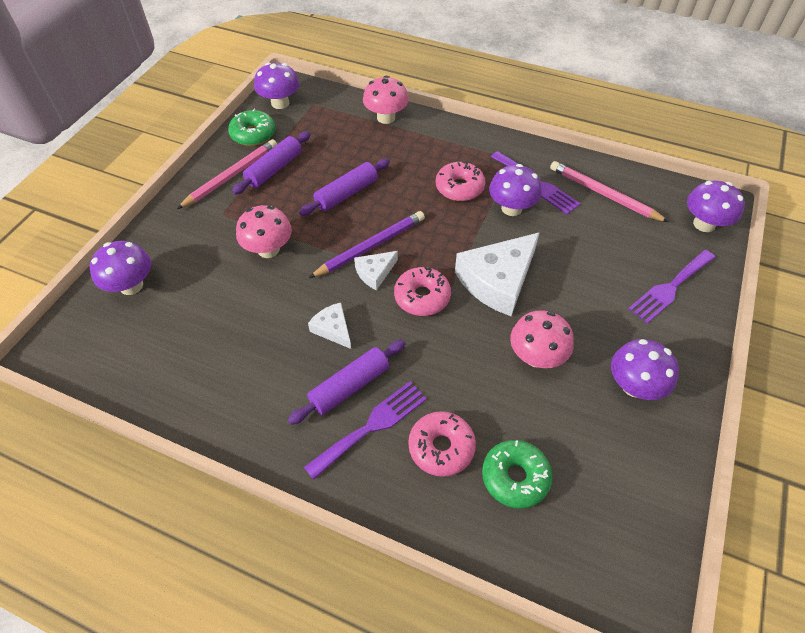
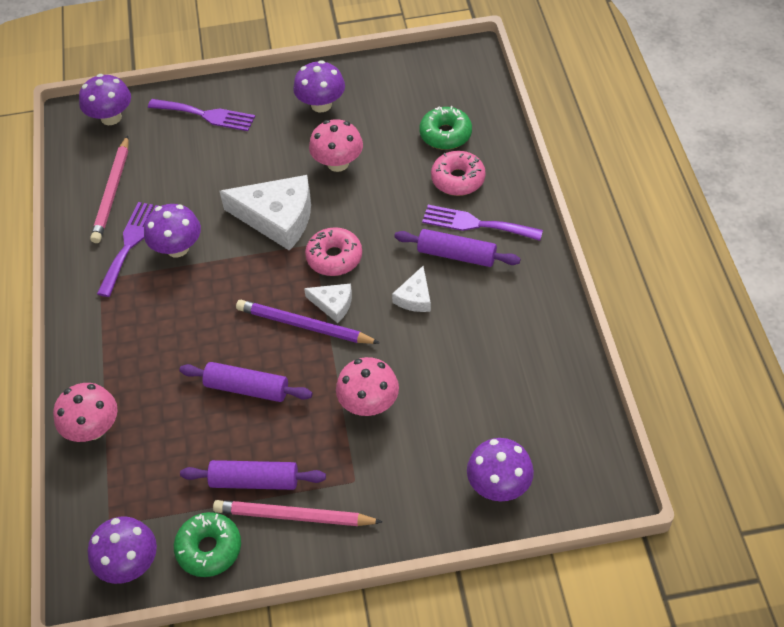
camera: 120 degrees left, 0 degrees up
(459, 187) = (174, 300): pink donut -> none

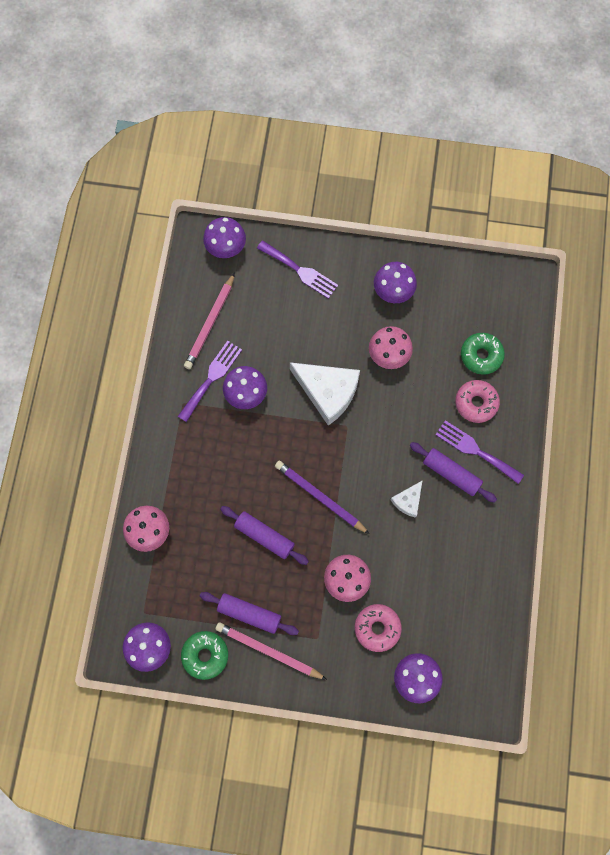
camera: 15 degrees right, 20 degrees up
(333, 304) = (346, 486): white cheese -> none
(334, 257) = (359, 444): pink donut -> pink donut (377, 628)

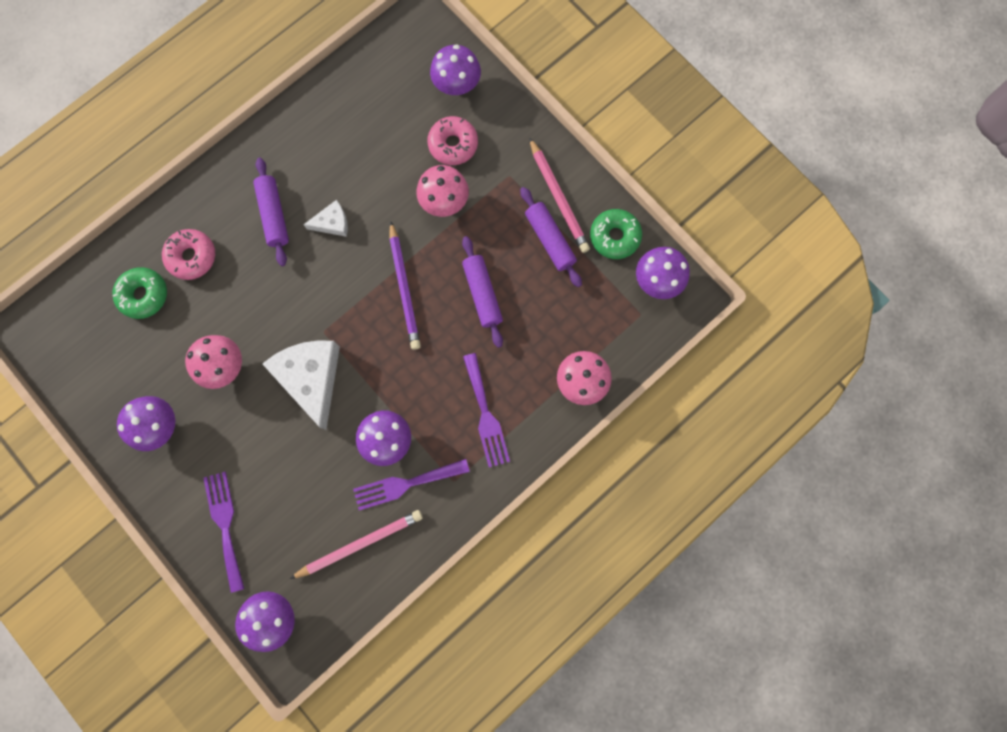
camera: 140 degrees left, 5 degrees up
(475, 450) = (234, 217): purple fork -> purple fork (485, 415)

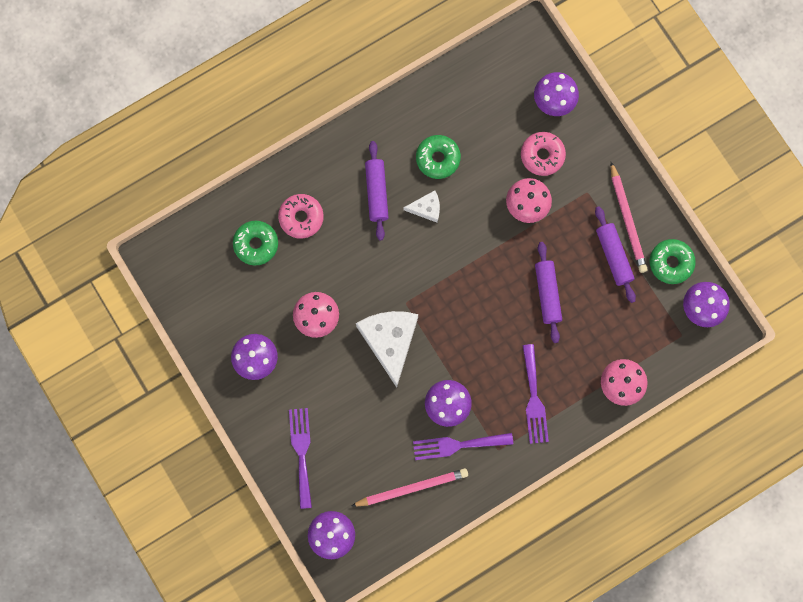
camera: 10 degrees right, 0 degrees up
(337, 167) = (438, 158): none -> green donut
(404, 288) = (481, 277): purple pencil -> none

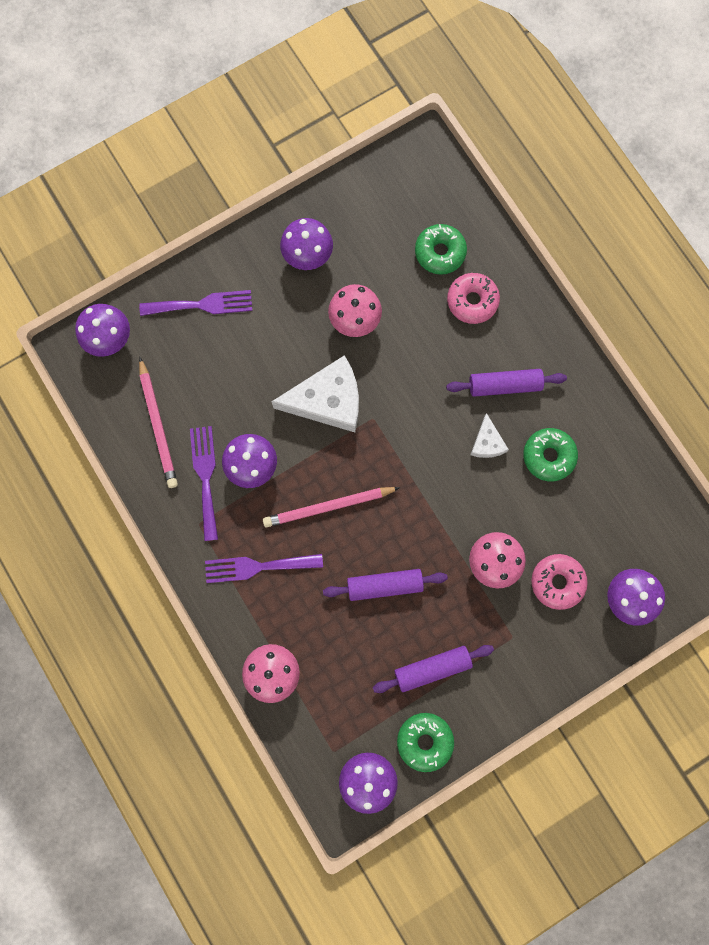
camera: 90 degrees right, 0 degrees up
(627, 220) = (478, 687): pink pencil -> pink pencil (328, 507)

